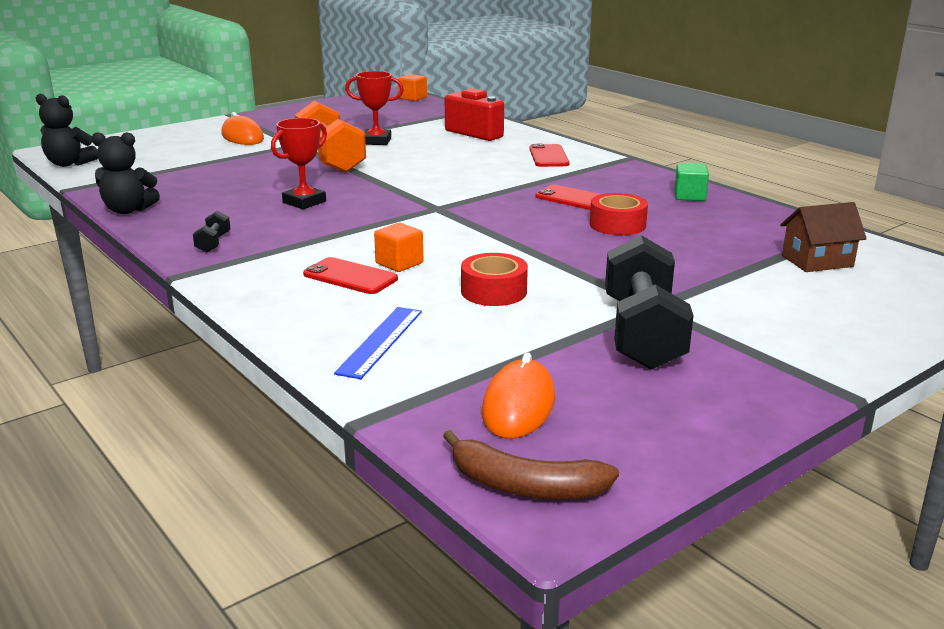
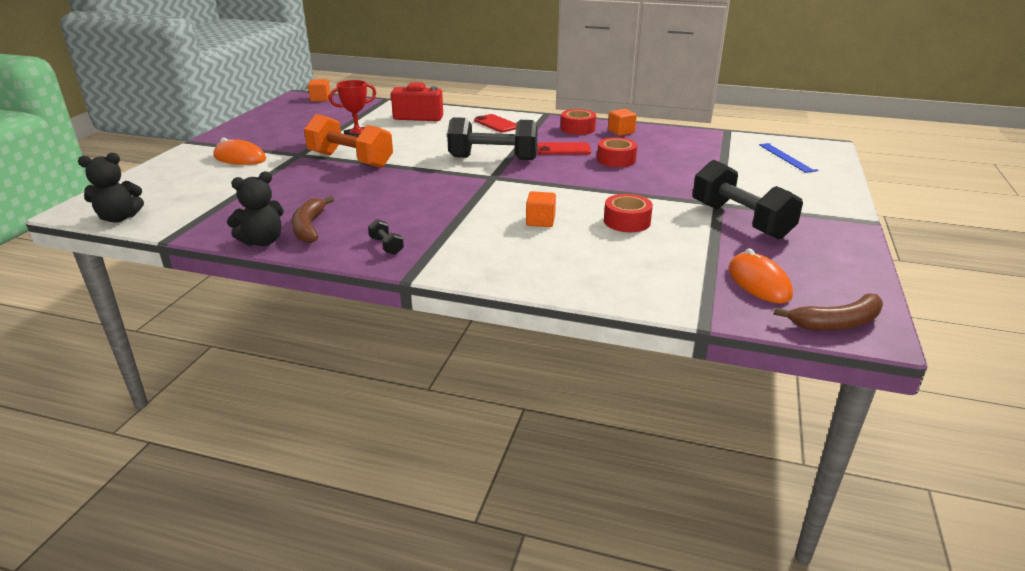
camera: 35 degrees left, 5 degrees up
(184, 209) = (309, 227): none -> brown banana
(304, 202) = (393, 197): red trophy -> none
(350, 277) = (528, 239): red phone -> none
(380, 341) = (624, 274): blue ruler -> blue ruler (787, 157)
(474, 190) = (493, 158): none -> black dumbbell
(638, 181) = (578, 129): none -> red tape
(689, 196) = (621, 132): green cube -> orange cube
(817, 261) = (744, 154): brown house -> none

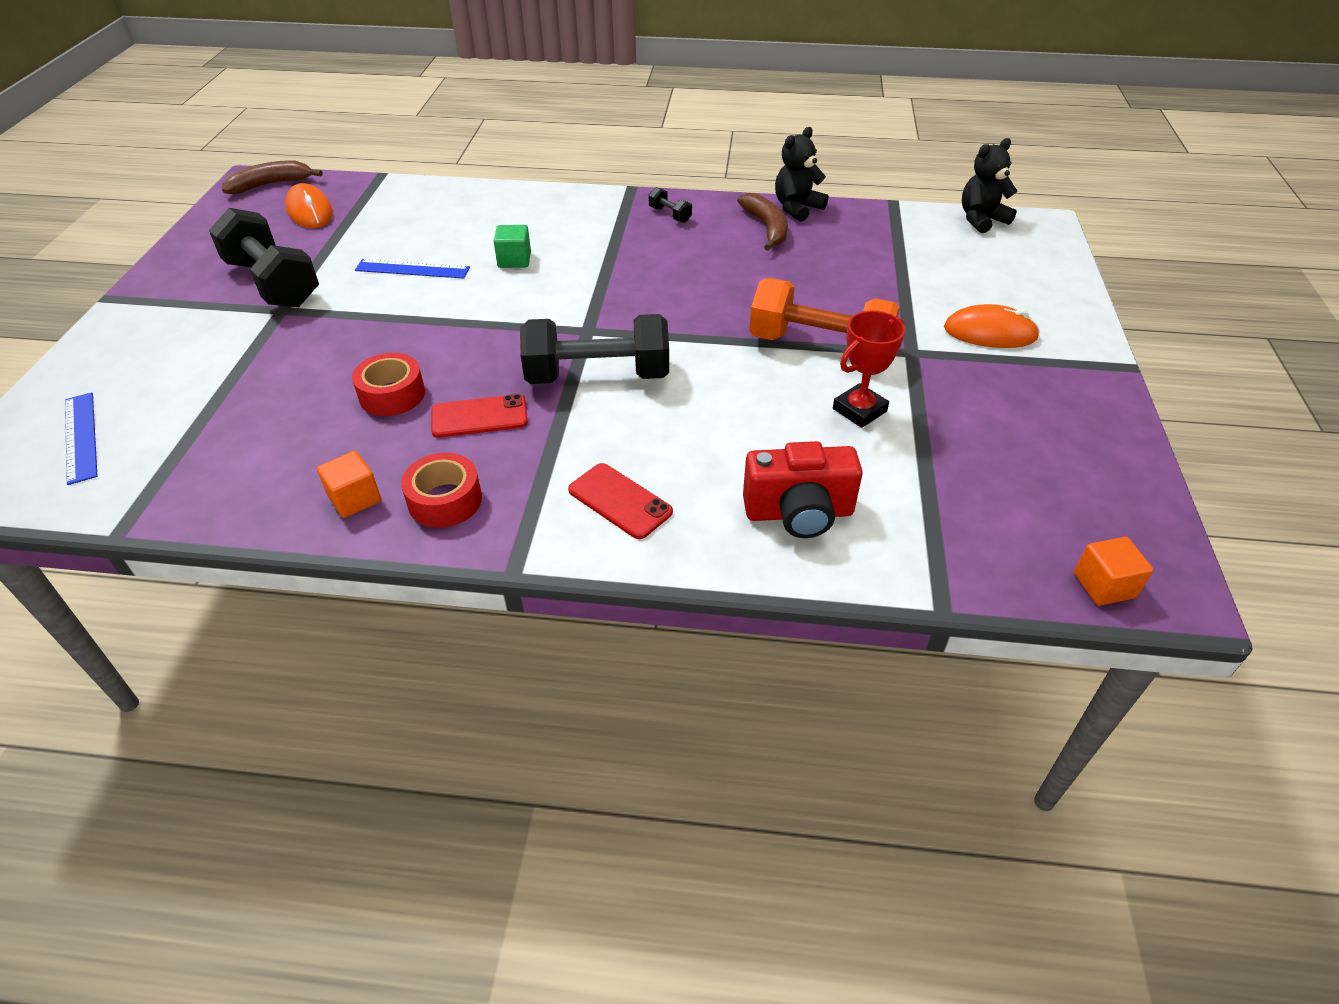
camera: 170 degrees right, 15 degrees up
(540, 221) = (514, 260): orange cube -> green cube
(627, 221) = (412, 269): red tape -> blue ruler

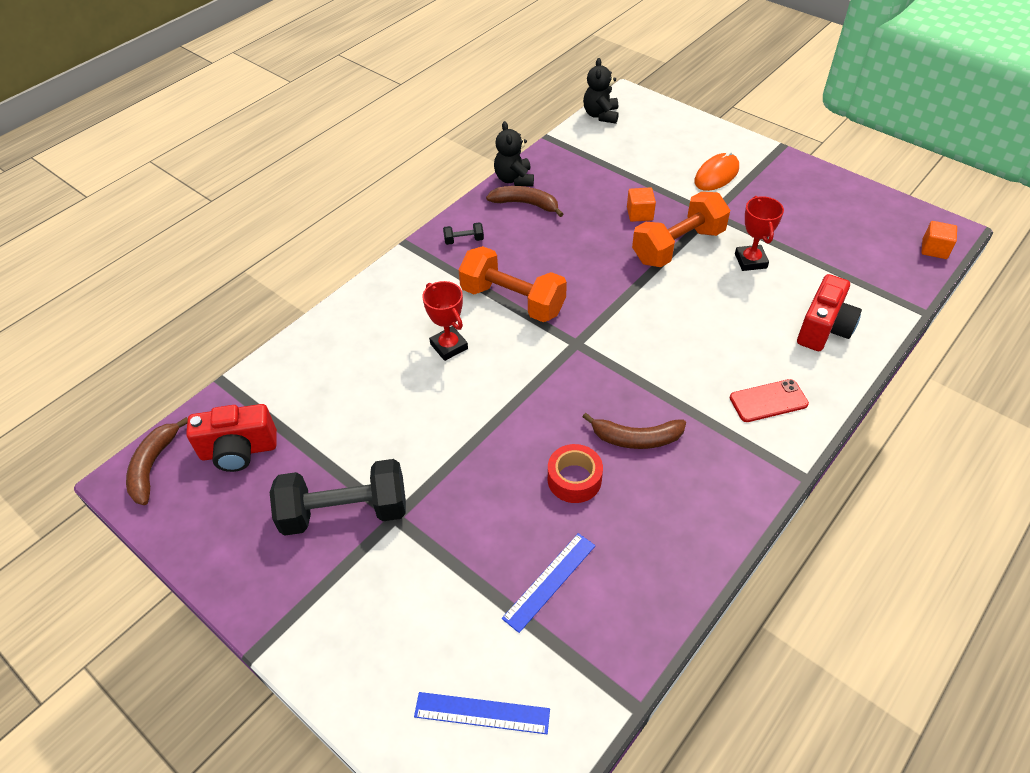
camera: 55 degrees left, 5 degrees up
(310, 211) = (239, 451): orange mouse -> red camera
(354, 499) = (684, 539): orange cube -> orange cube (639, 214)
(412, 269) = (406, 411): blue ruler -> blue ruler (549, 581)
(445, 500) = (716, 488): red tape -> none
(479, 417) = (636, 438): red phone -> brown banana
(514, 260) = (449, 346): green cube -> red trophy
(597, 376) = (633, 359): black dumbbell -> none
(612, 271) = (513, 300): none -> orange dumbbell

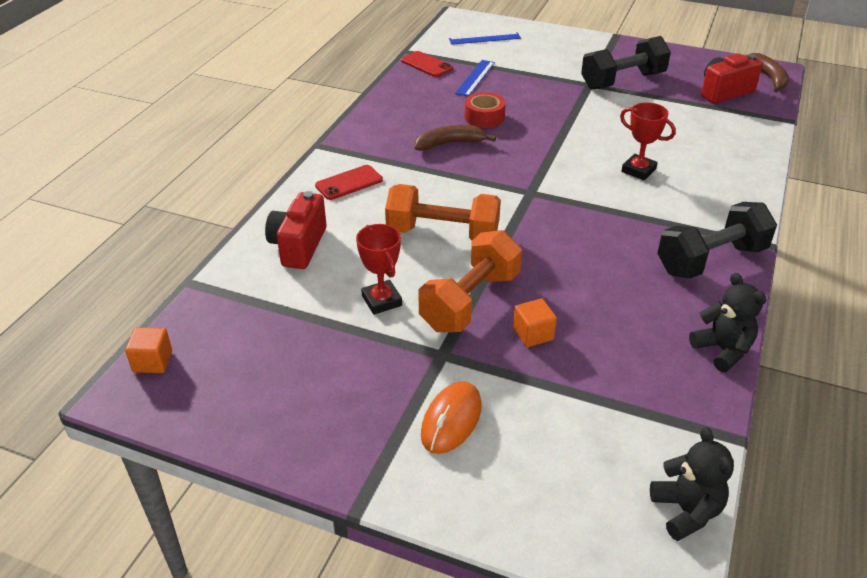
camera: 160 degrees right, 10 degrees down
(464, 240) = (711, 260): black dumbbell -> black dumbbell, size x2.44
(513, 300) = (612, 214): orange dumbbell -> orange dumbbell (442, 234)
(525, 204) = (680, 317): brown banana -> none
(614, 646) = (426, 64): none -> red phone

